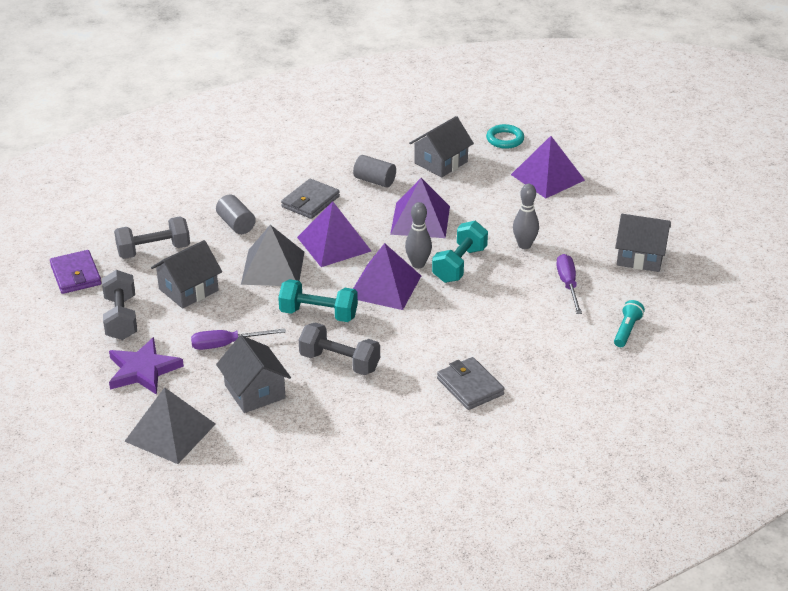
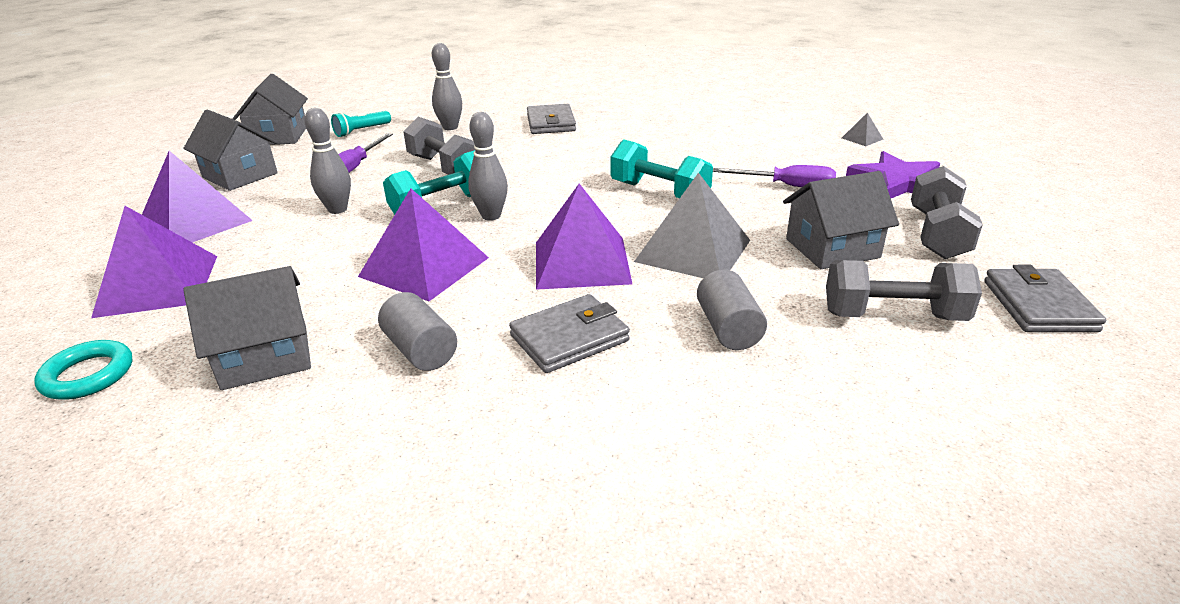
camera: 155 degrees left, 5 degrees down
(75, 275) = (1039, 306): purple wallet -> grey wallet
(170, 432) = (862, 138): grey pyramid -> grey pyramid, size x0.43
(255, 391) = (765, 149): grey house -> grey house (278, 136)
(339, 362) = (662, 154): grey dumbbell -> grey dumbbell (444, 168)
(384, 286) = (556, 202): purple pyramid -> purple pyramid (195, 222)
(555, 356) = (450, 127): none -> grey bowling pin

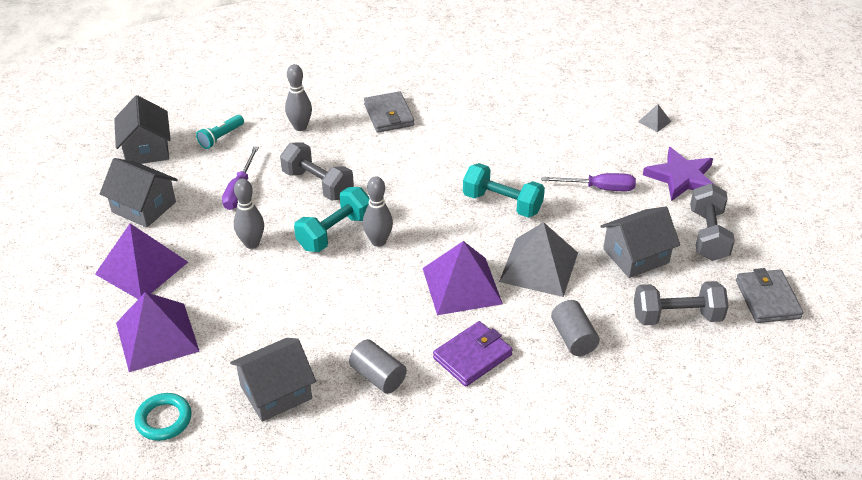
camera: 10 degrees left, 10 degrees up
(424, 267) = (348, 300): purple pyramid -> none
(569, 338) = (472, 356): grey wallet -> purple wallet

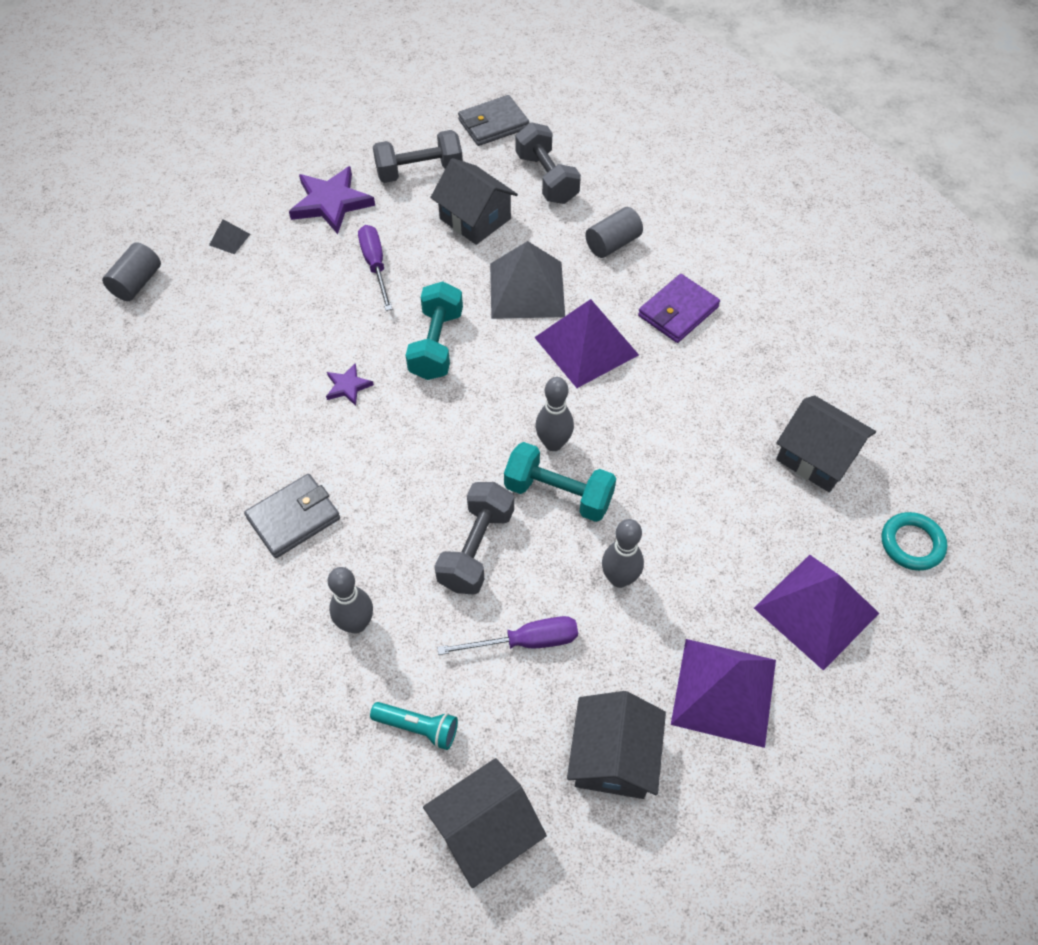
camera: 110 degrees left, 15 degrees up
(378, 376) = (746, 378): grey cylinder -> grey cylinder (137, 283)
(472, 356) = (678, 311): purple wallet -> purple wallet turned 75 degrees counterclockwise
(483, 154) = (348, 386): none -> purple star

